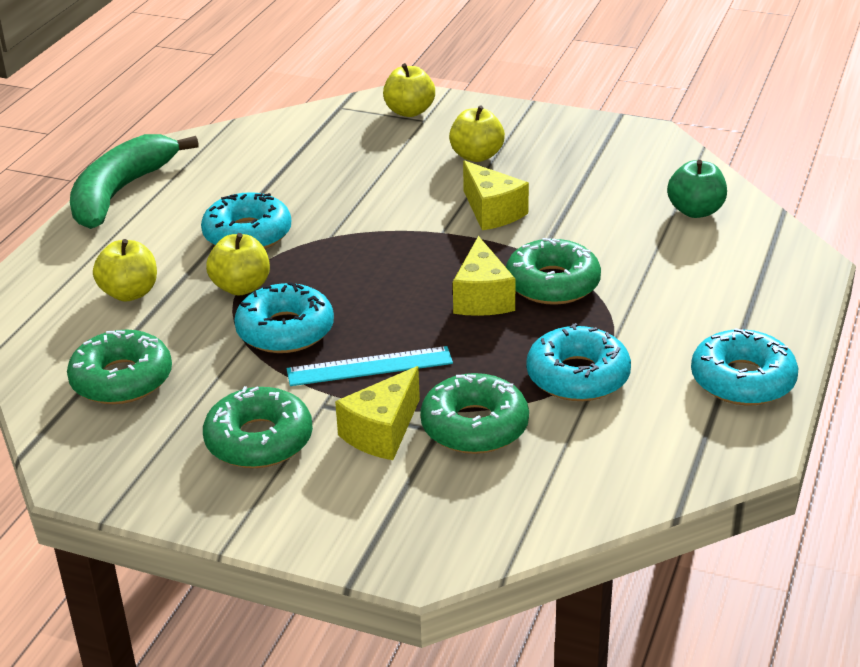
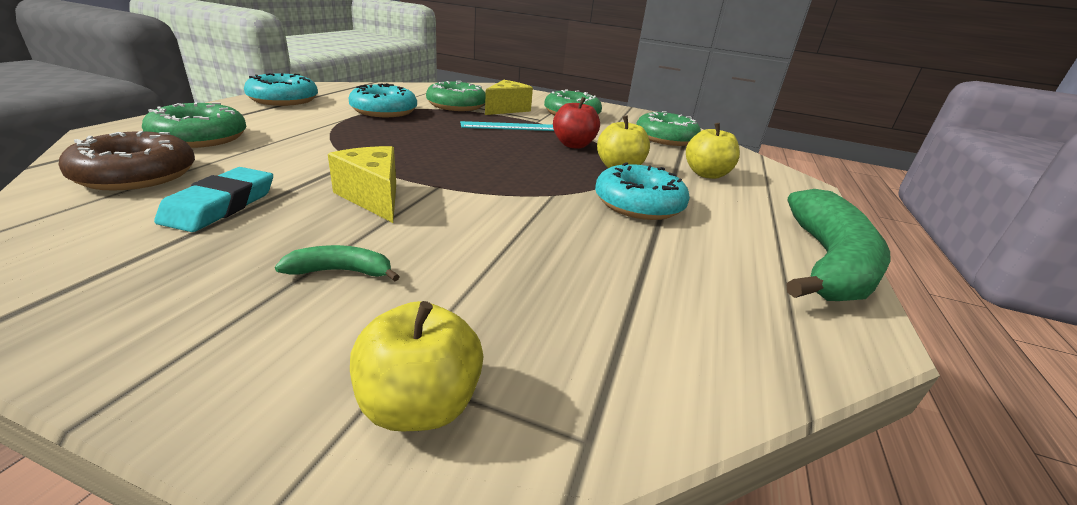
camera: 175 degrees right, 5 degrees down
(285, 330) = (573, 145): turquoise donut -> red apple
(476, 156) = (341, 271): yellow apple -> green banana
(482, 298) = (424, 144): yellow cheese -> none
(552, 283) = (360, 144): green donut -> green donut (200, 138)
(596, 191) = (221, 205): none -> turquoise eraser
(695, 211) = (136, 175): green apple -> brown donut

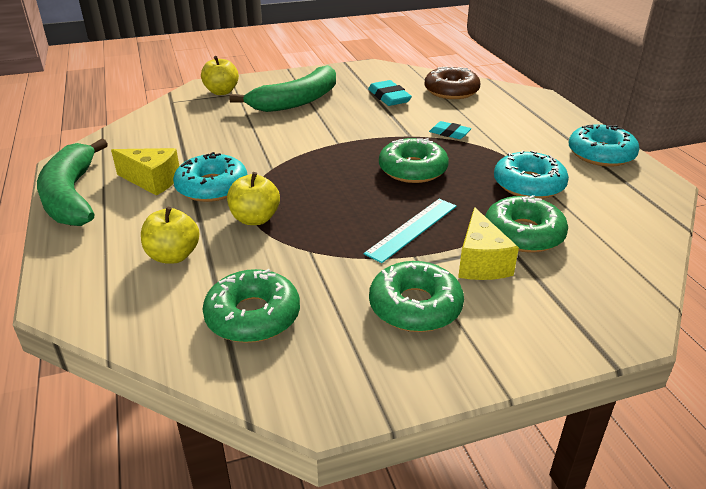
camera: 145 degrees right, 5 degrees up
(200, 138) = (504, 110): green donut -> green donut (412, 169)
(317, 147) = (449, 133): none -> turquoise eraser
(341, 271) = (297, 101): green banana -> green banana, size x2.44
(373, 197) = (350, 124): yellow cheese -> yellow cheese (152, 181)
(573, 145) = (326, 232): red apple -> none

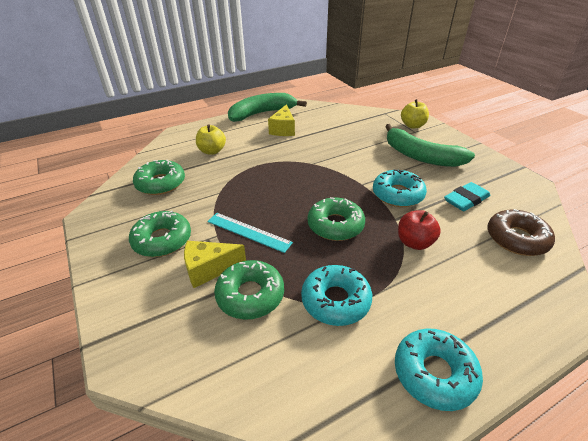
camera: 80 degrees right, 5 degrees up
(212, 187) = (282, 148): turquoise donut -> turquoise donut (397, 194)
(255, 219) = (250, 168): yellow apple -> none
(449, 133) = (414, 242): turquoise eraser -> red apple

